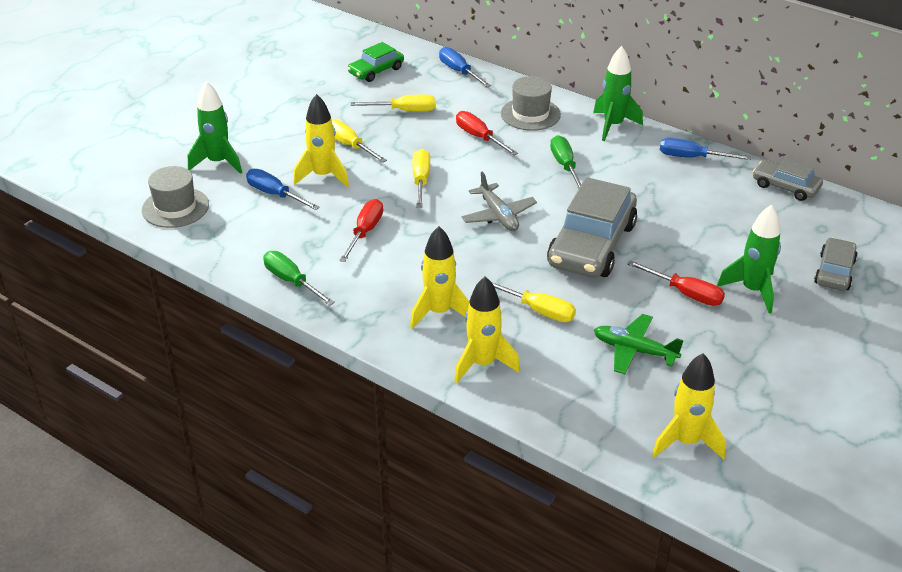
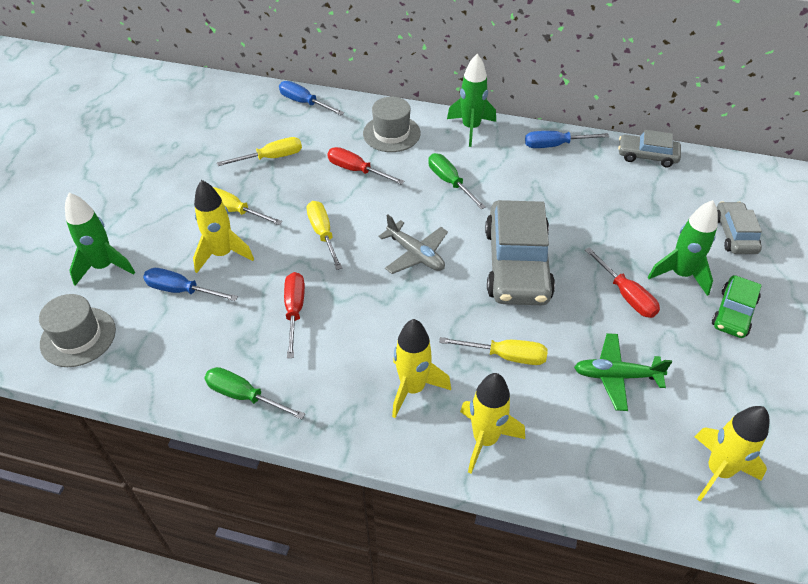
camera: 20 degrees left, 10 degrees up
(376, 71) = (224, 119): green car -> green car (733, 313)
(685, 293) = (626, 295): red screwdriver -> red screwdriver turned 45 degrees clockwise

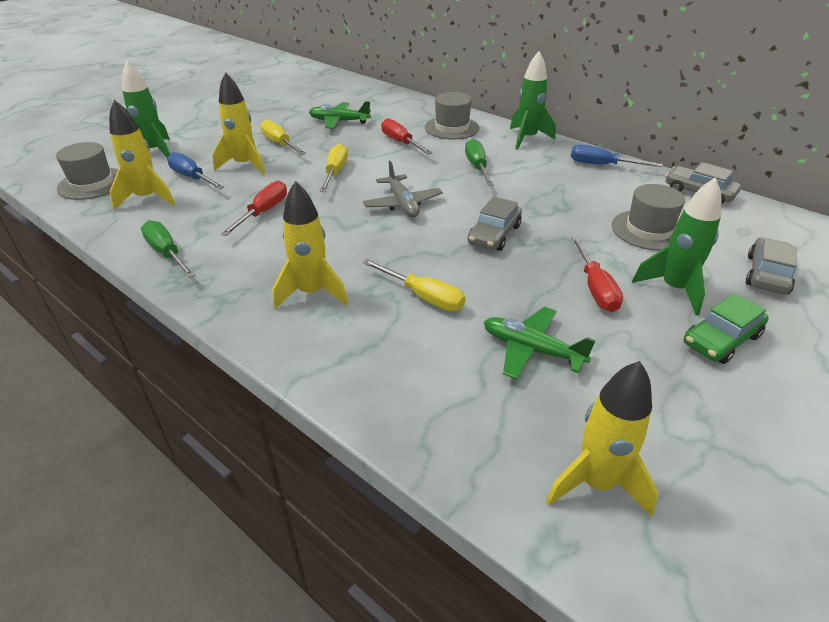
camera: 25 degrees right, 10 degrees down
(271, 158) = (339, 121): yellow screwdriver -> green plane
(304, 103) = (396, 98): blue screwdriver -> none
(485, 439) = (344, 354): yellow rocket -> yellow rocket (147, 198)
(517, 264) = (494, 234): grey car -> grey car, size x0.53
(632, 215) = (648, 230): none -> grey hat

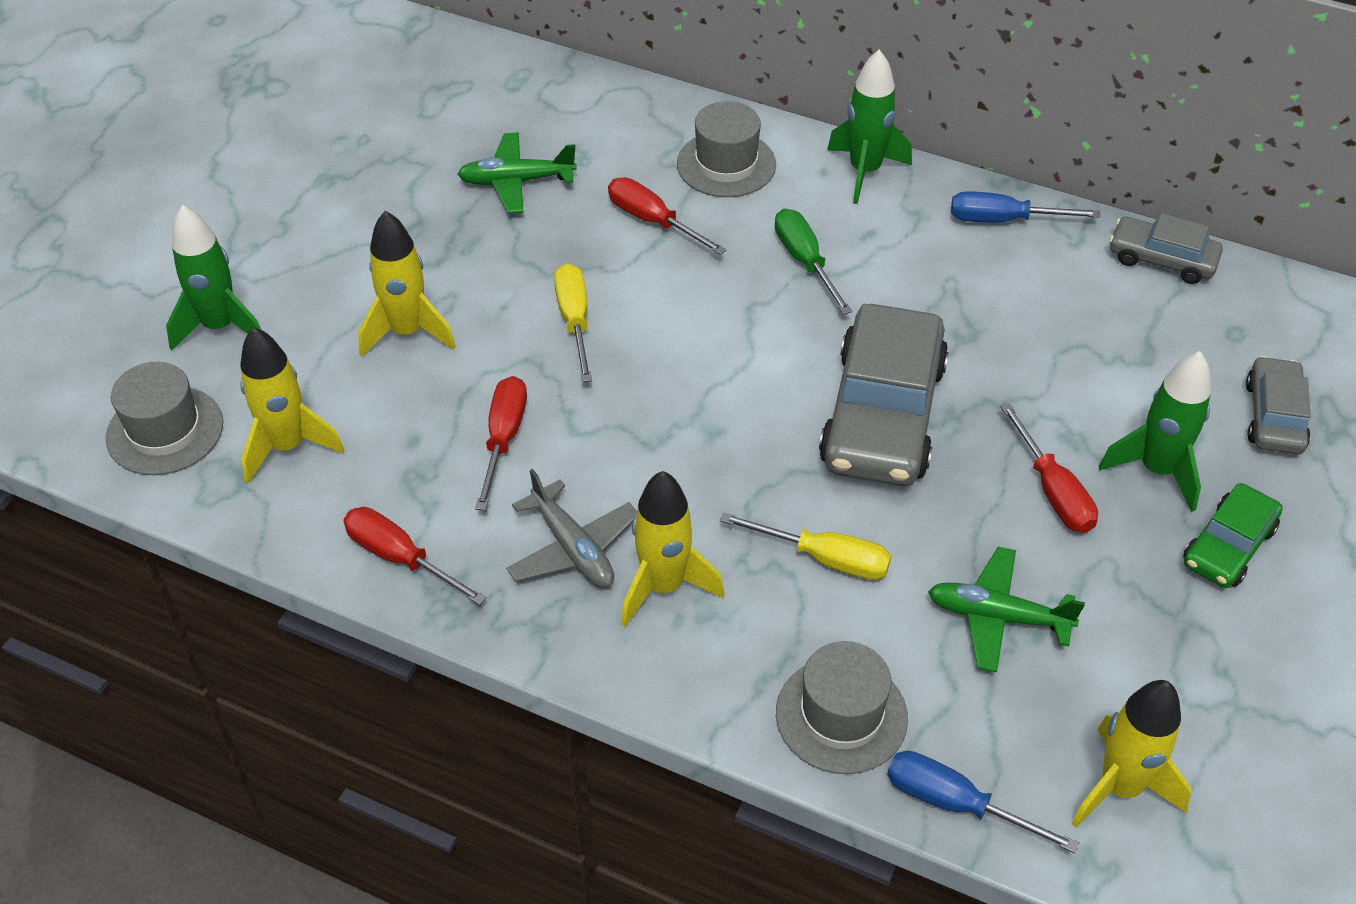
camera: 15 degrees left, 10 degrees up
(167, 253) = (400, 558): green screwdriver -> red screwdriver
(192, 177) = (333, 381): blue screwdriver -> blue screwdriver (955, 804)
(279, 143) = (439, 263): yellow screwdriver -> none
(402, 204) = (718, 375): grey plane -> grey plane (572, 548)
(494, 234) = (882, 414): grey car -> grey car, size x1.87
(648, 230) = (1103, 359): grey hat -> grey hat (841, 715)

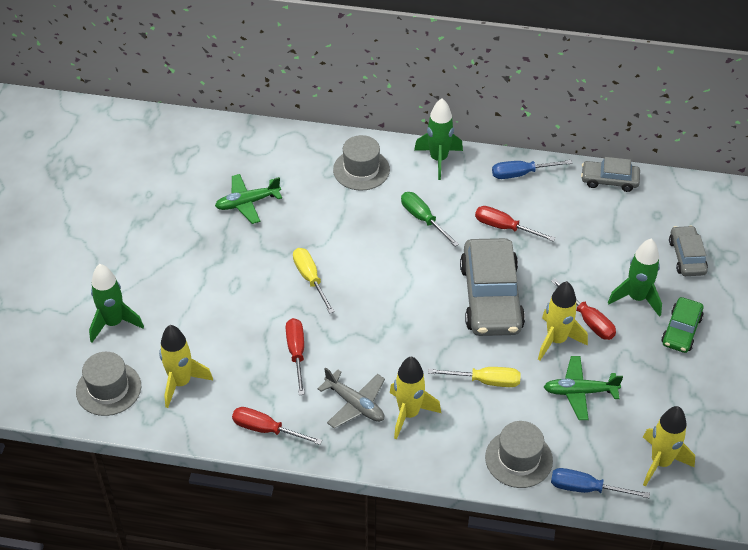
camera: 15 degrees left, 0 degrees up
(407, 332) = (221, 304): yellow rocket -> yellow rocket (556, 340)
(653, 221) = (332, 212): red screwdriver -> red screwdriver (504, 227)

